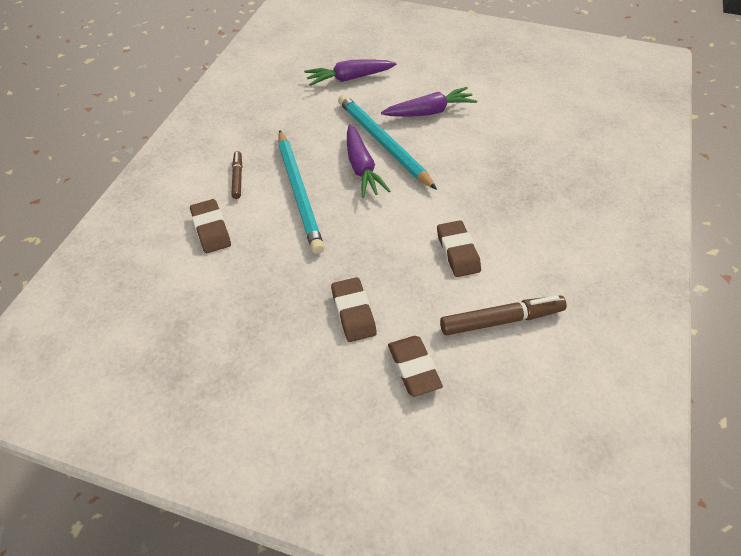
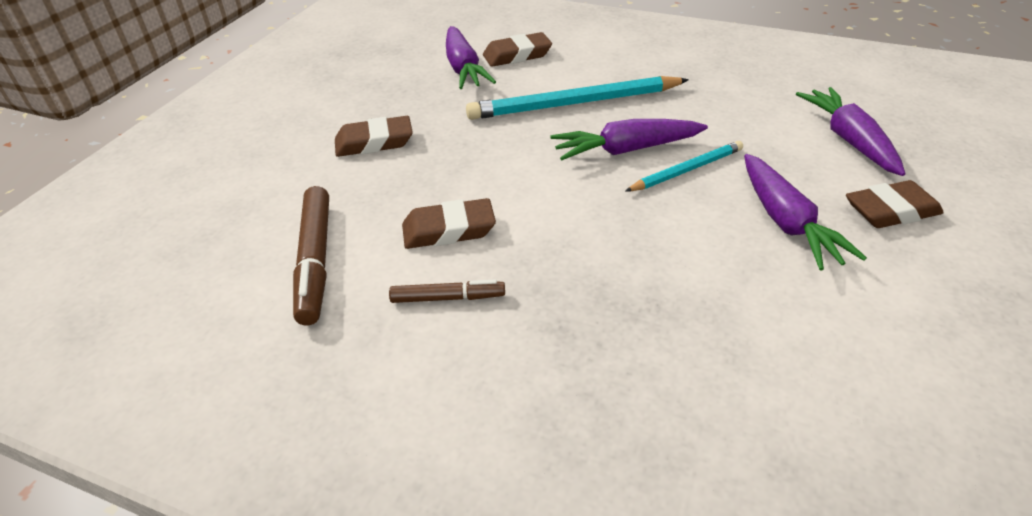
camera: 95 degrees right, 10 degrees down
(230, 265) = (463, 68): none -> purple carrot
(237, 178) = (600, 64): brown marker -> brown marker (448, 298)
(383, 143) = (686, 170): turquoise pencil -> turquoise pencil, size x0.56
(414, 368) = (280, 182): brown eraser -> brown eraser (891, 211)

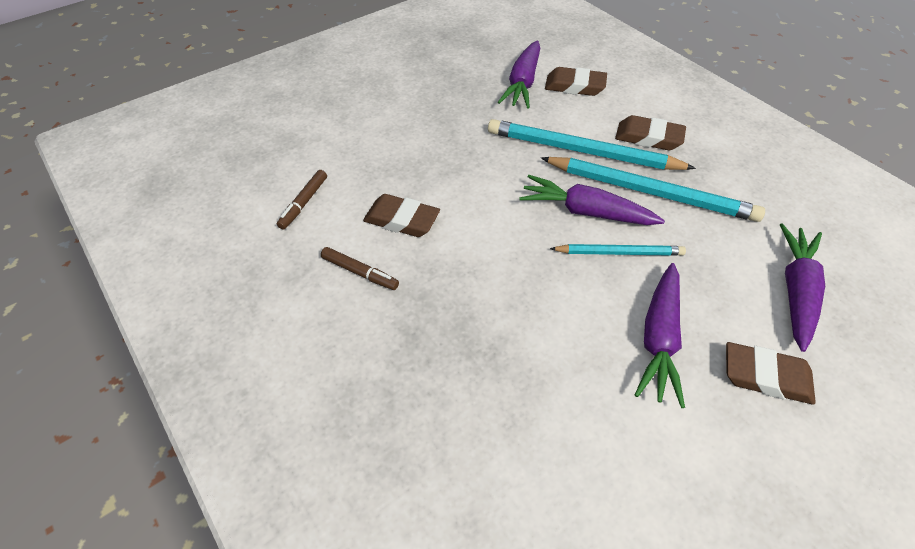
camera: 30 degrees right, 10 degrees up
(315, 261) = (304, 203): brown marker -> brown marker, size x0.58
(374, 142) = (409, 124): brown eraser -> brown eraser (648, 137)
(665, 113) = (649, 192): none -> turquoise pencil

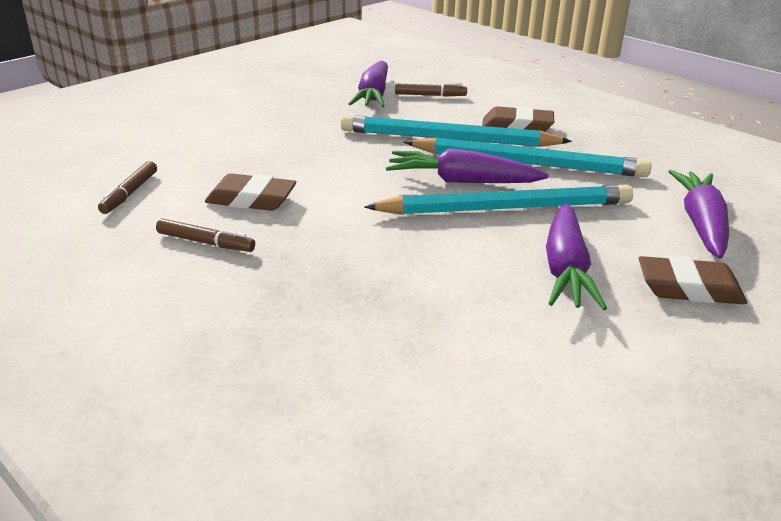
camera: 10 degrees left, 20 degrees down
(574, 86) = (430, 95): brown eraser -> brown marker
(619, 252) = (505, 208): turquoise pencil -> turquoise pencil, size x1.79

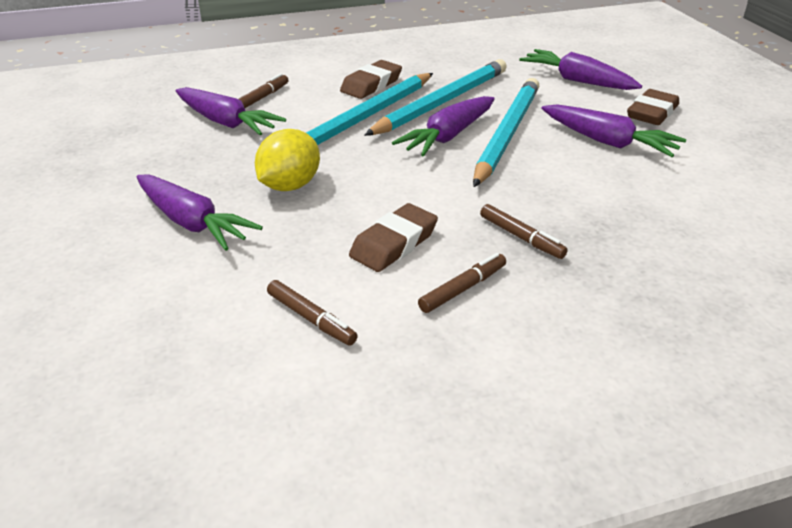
camera: 60 degrees left, 5 degrees up
(221, 125) = (192, 223): none -> purple carrot
(302, 141) = (290, 186): none -> yellow lemon
(309, 254) = (521, 237): none -> brown marker

